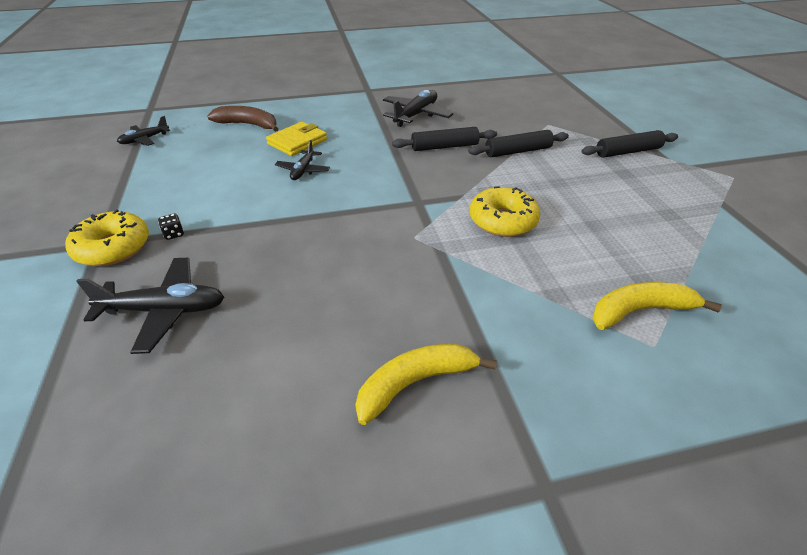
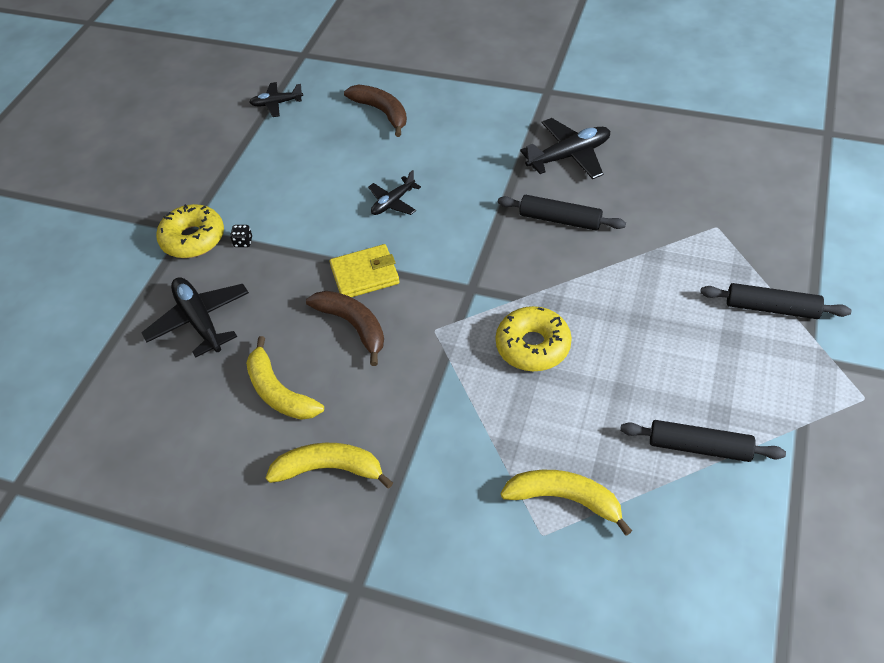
camera: 35 degrees right, 10 degrees up
(164, 310) = (199, 321): black plane -> black plane turned 150 degrees counterclockwise
(297, 142) = (413, 157): yellow wallet -> yellow wallet (365, 275)
(304, 338) = (279, 392): none -> yellow banana
(338, 258) = (353, 325): none -> brown banana
(518, 151) = (636, 257): black rolling pin -> black rolling pin (699, 447)

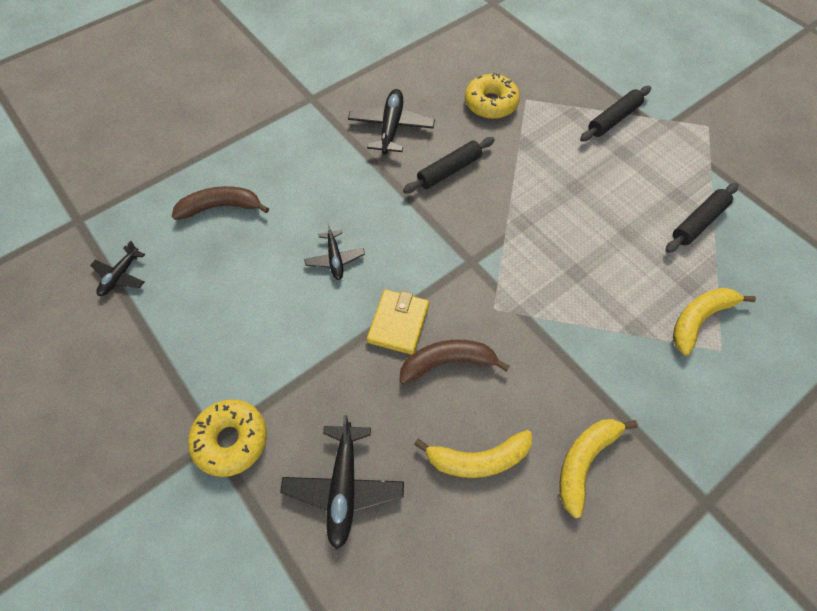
camera: 60 degrees left, 10 degrees up
(199, 321) = (344, 486): black plane -> black plane turned 90 degrees counterclockwise
(243, 242) = (276, 397): black dice -> none
(533, 346) = (555, 257): yellow donut -> yellow donut (490, 103)

